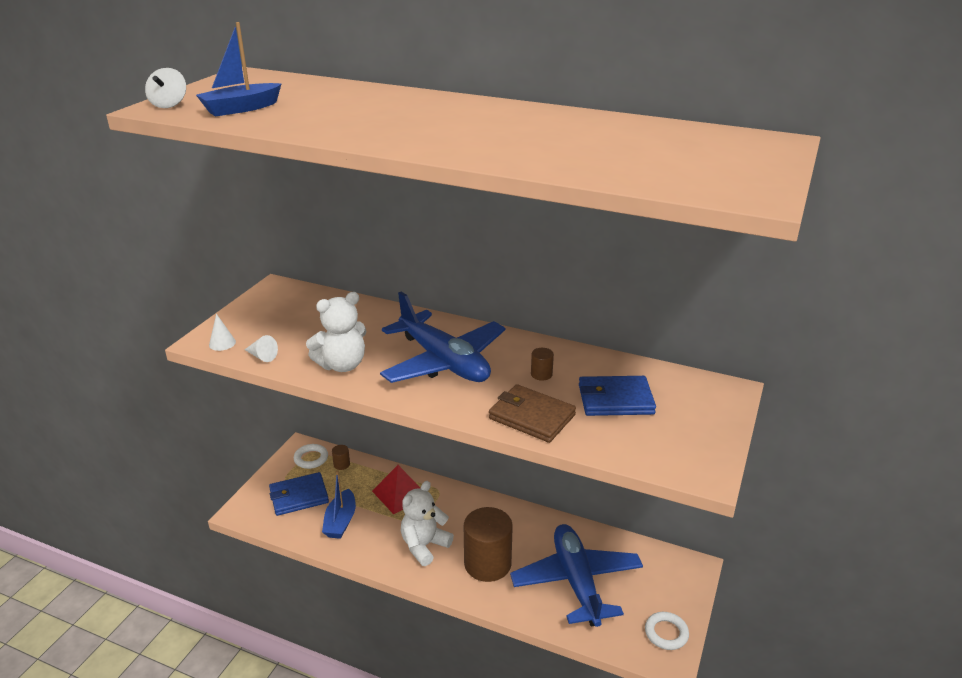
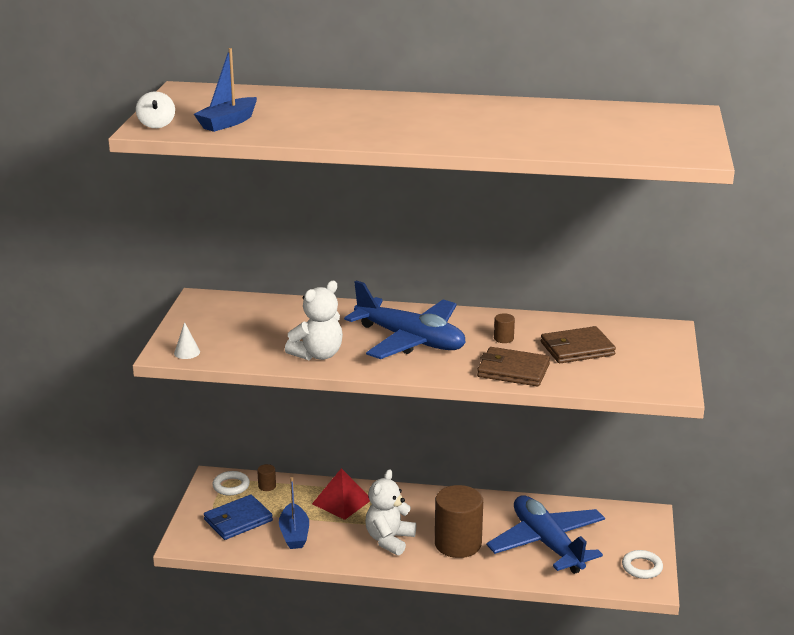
camera: 15 degrees left, 5 degrees down
(262, 356) = (235, 358): white cone -> none
(615, 399) = (577, 349): blue wallet -> brown wallet

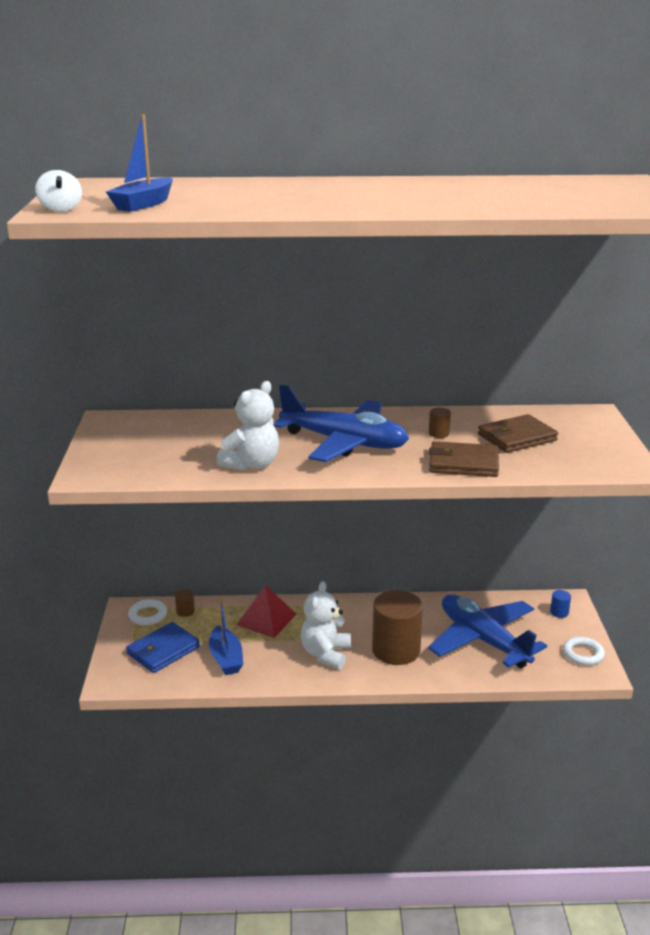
camera: 10 degrees left, 0 degrees up
(187, 352) = (106, 474): white cone -> none
(634, 525) = (559, 612): none -> blue cylinder

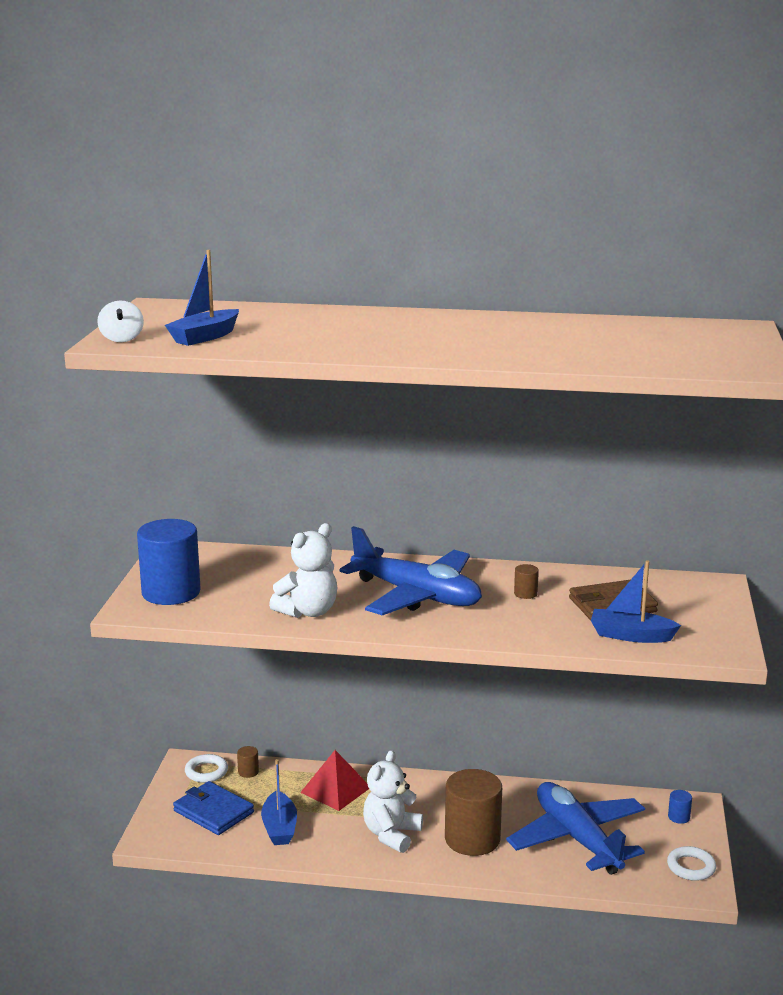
camera: 10 degrees right, 5 degrees down
(117, 457) = (171, 592): none -> blue cylinder
(163, 650) = (213, 811): blue wallet -> blue wallet turned 75 degrees clockwise
(463, 463) = (538, 629): brown wallet -> none
(545, 462) = (631, 635): none -> blue boat

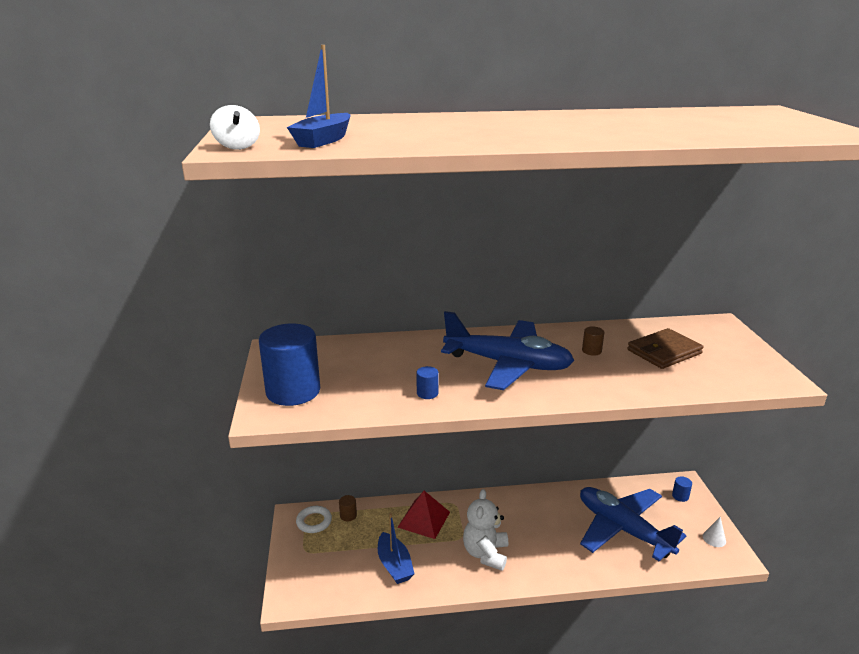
camera: 15 degrees left, 5 degrees up
(213, 811) = (334, 560): blue wallet -> none
(308, 612) = (427, 393): white teddy bear -> blue cylinder
(472, 839) = (548, 545): brown cylinder -> none
(631, 635) = (702, 378): blue boat -> none
(691, 867) = (714, 538): white ring -> white cone

